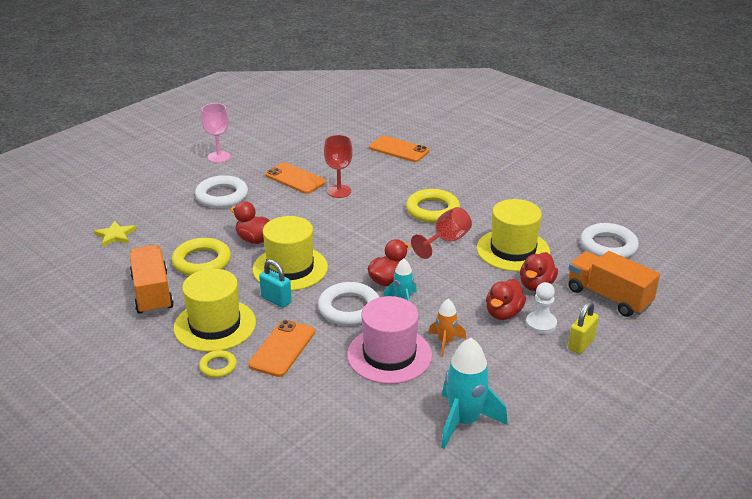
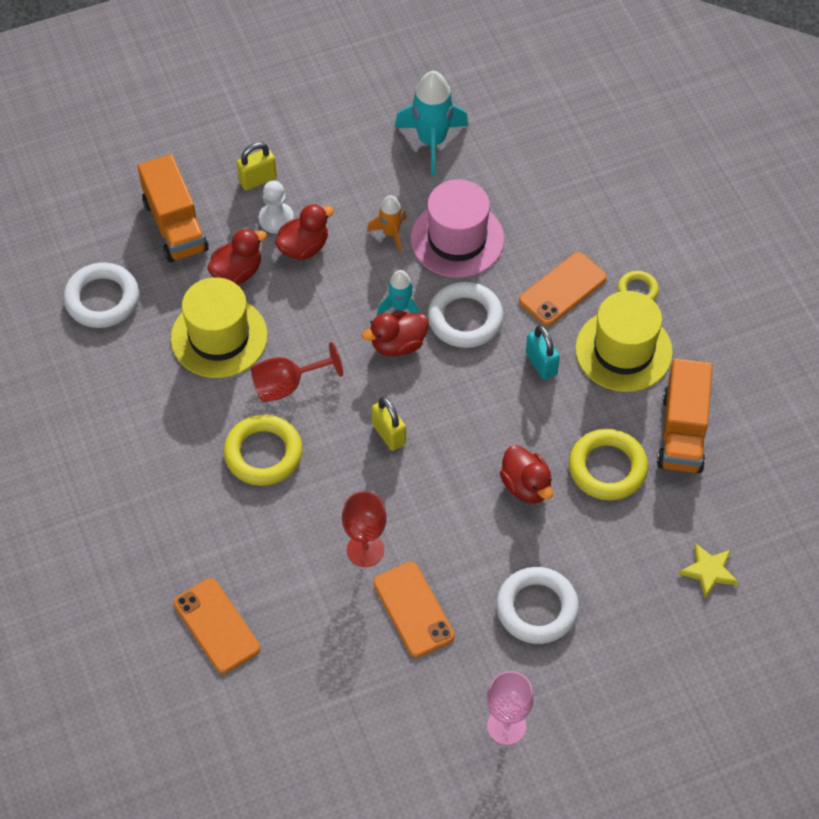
camera: 155 degrees left, 25 degrees up
(290, 268) = (503, 411): yellow hat -> none
(361, 238) = (389, 434): none -> yellow padlock

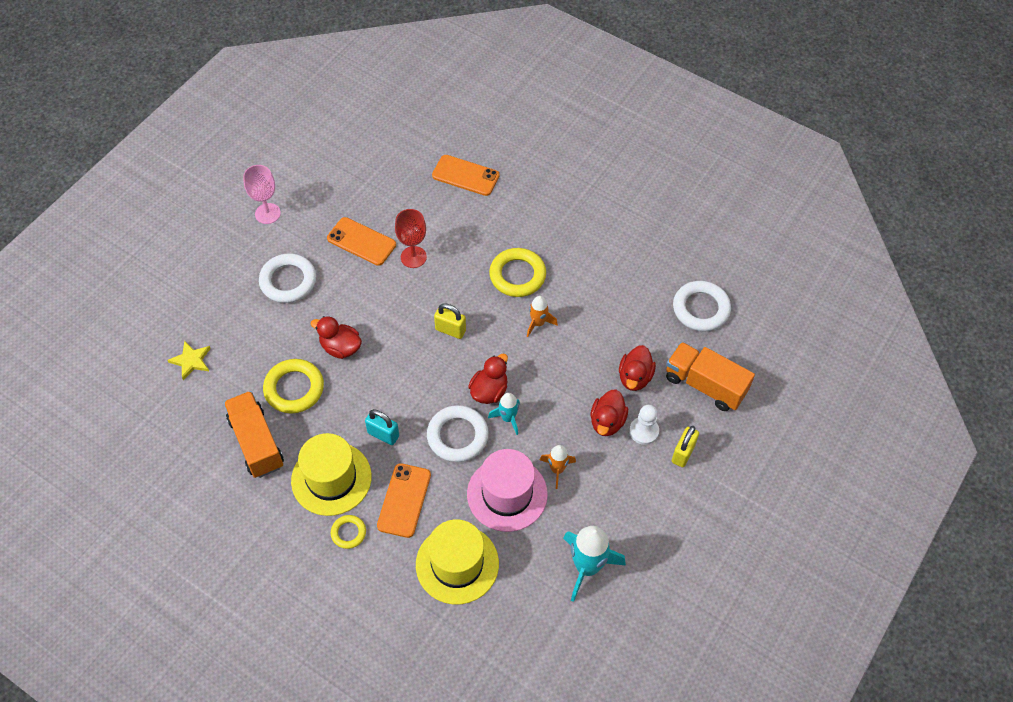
camera: 145 degrees right, 0 degrees up
(219, 337) = (607, 328): yellow hat -> yellow hat (457, 564)
(287, 385) = (538, 323): red goblet -> orange rocket

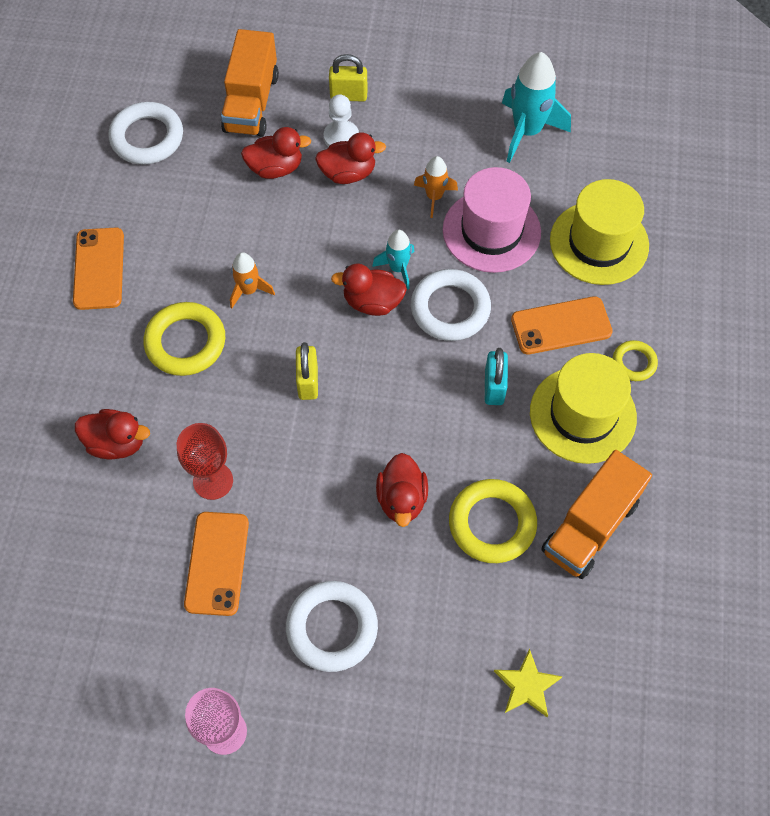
camera: 115 degrees left, 5 degrees up
(465, 175) = (36, 480): orange phone -> orange phone (99, 269)
(467, 219) = (116, 443): none -> red duck

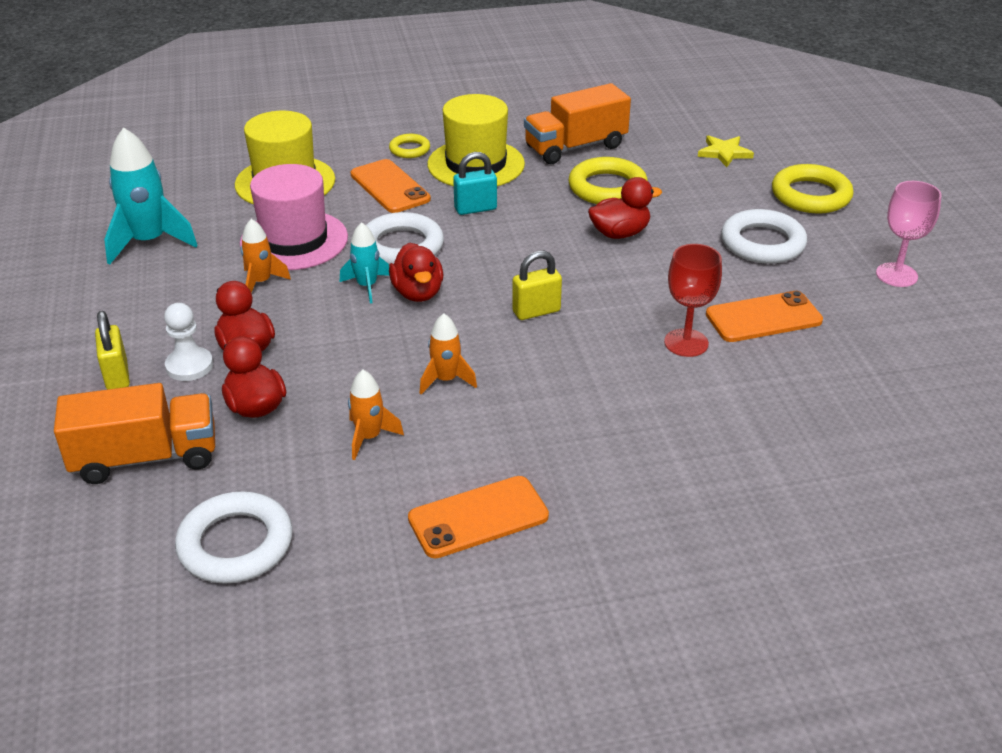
camera: 110 degrees left, 25 degrees down
(116, 443) = (696, 422): red duck -> none
(185, 342) = (541, 408): yellow ring -> yellow ring (810, 195)
(209, 227) = (369, 437): none -> orange rocket
(590, 526) = (575, 147): orange truck -> orange truck turned 135 degrees clockwise

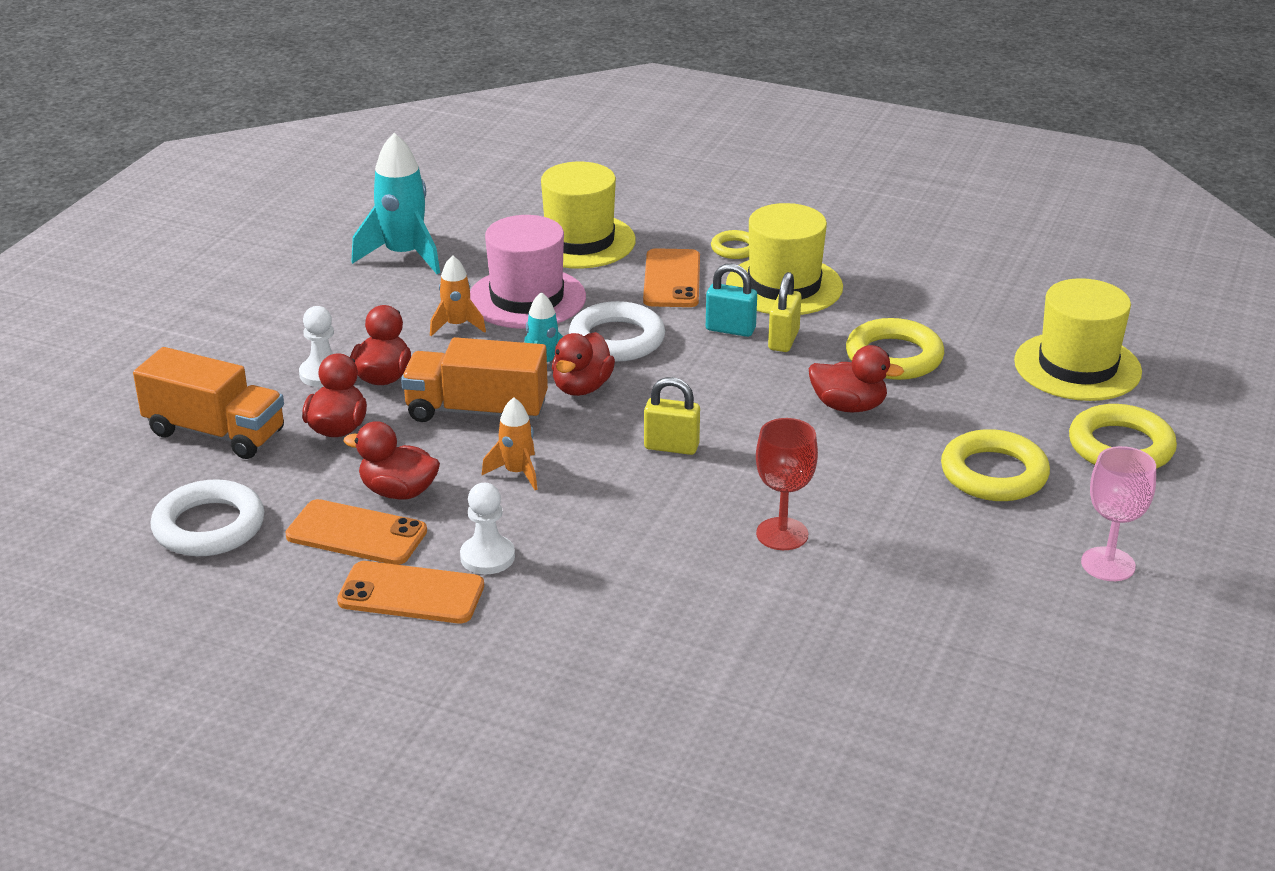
camera: 35 degrees right, 5 degrees down
(117, 376) = (261, 359): yellow padlock -> yellow padlock (783, 340)
(369, 437) = (398, 492): orange rocket -> red duck
(502, 458) = (487, 557): none -> white pawn
(575, 147) = (912, 304): orange truck -> orange truck (477, 411)
(724, 153) = (1077, 367): yellow star -> yellow hat
(762, 243) = (994, 474): white ring -> yellow ring
(763, 317) = (895, 544): orange phone -> orange phone (356, 533)

